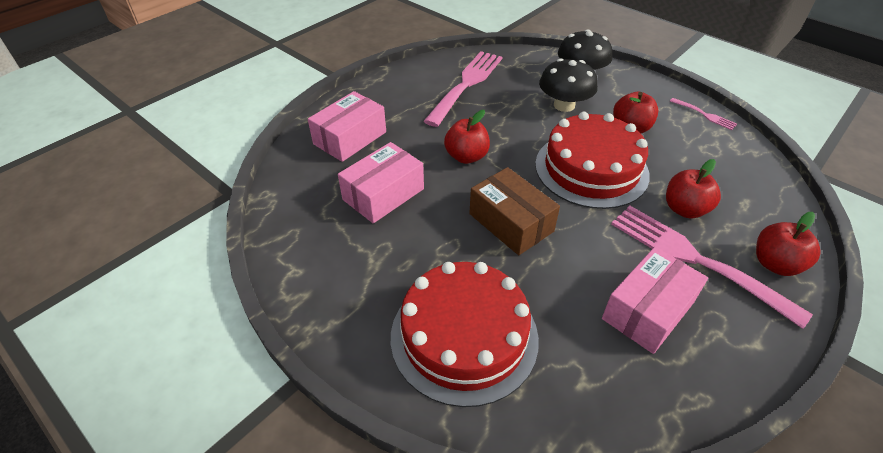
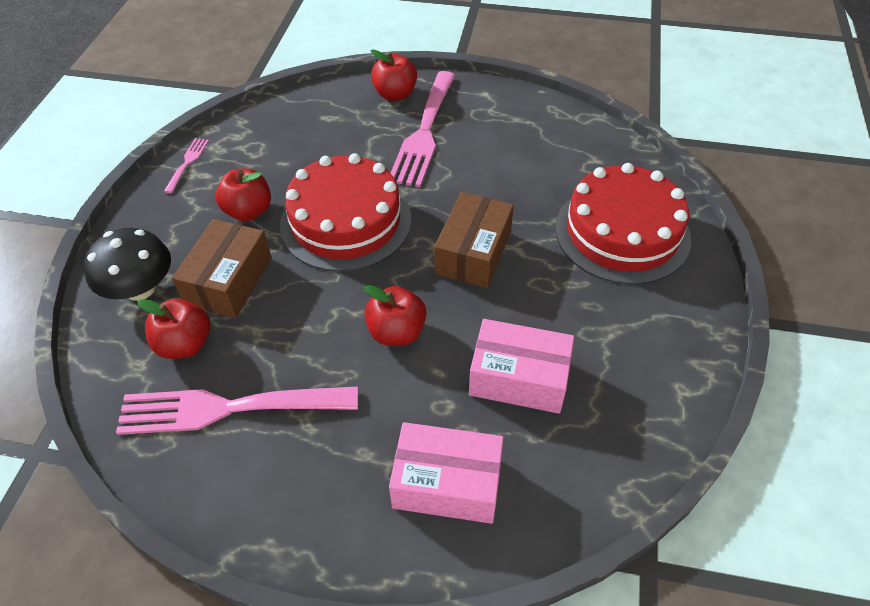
camera: 120 degrees left, 5 degrees up
(564, 105) = (229, 281): black mushroom -> brown box
(647, 310) = (501, 145): pink box -> none
(685, 209) = (363, 148): red apple -> red apple (185, 344)

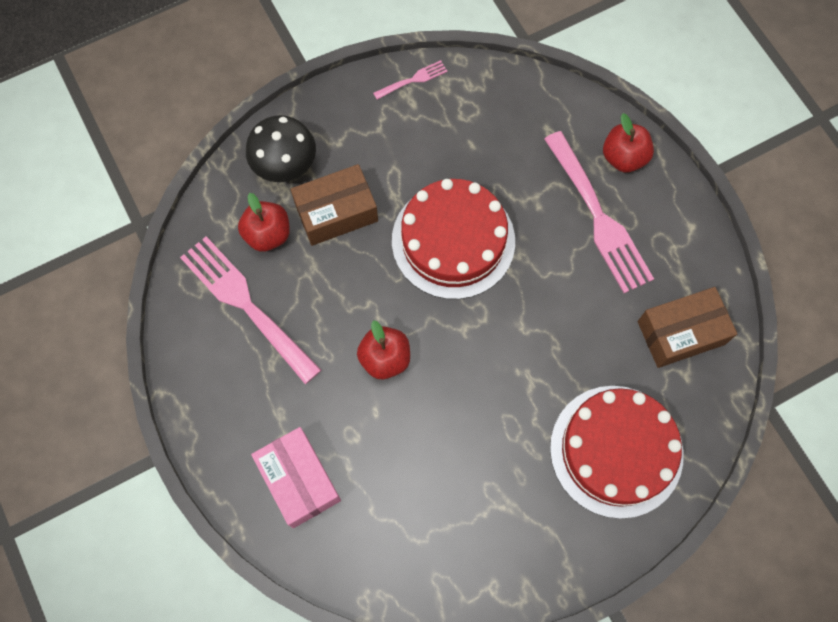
camera: 50 degrees right, 20 degrees up
(248, 211) = (405, 166): red apple -> none
(424, 132) = (598, 217): pink fork -> pink fork turned 90 degrees counterclockwise
(473, 253) = (500, 355): brown box -> brown box (681, 333)
(519, 378) = (413, 468): pink box -> none

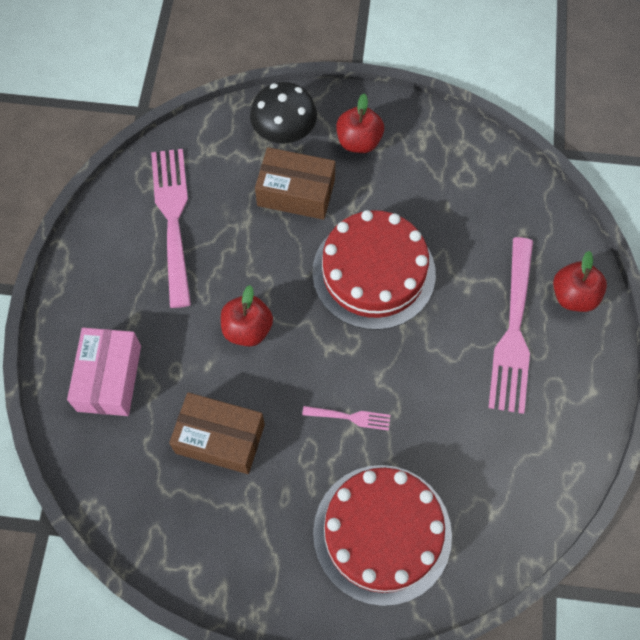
camera: 35 degrees right, 5 degrees down
(268, 234) = (230, 176): red apple -> red apple (359, 142)
(413, 80) = (437, 127): pink fork -> pink fork (350, 417)
(681, 333) = (515, 474): brown box -> brown box (220, 439)

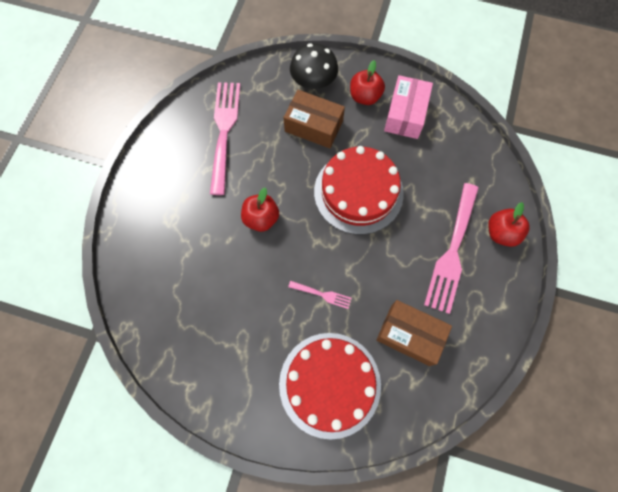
camera: 10 degrees right, 5 degrees up
(109, 378) = (158, 237): pink box -> pink box (405, 114)
(220, 439) = (227, 294): brown box -> brown box (410, 335)

